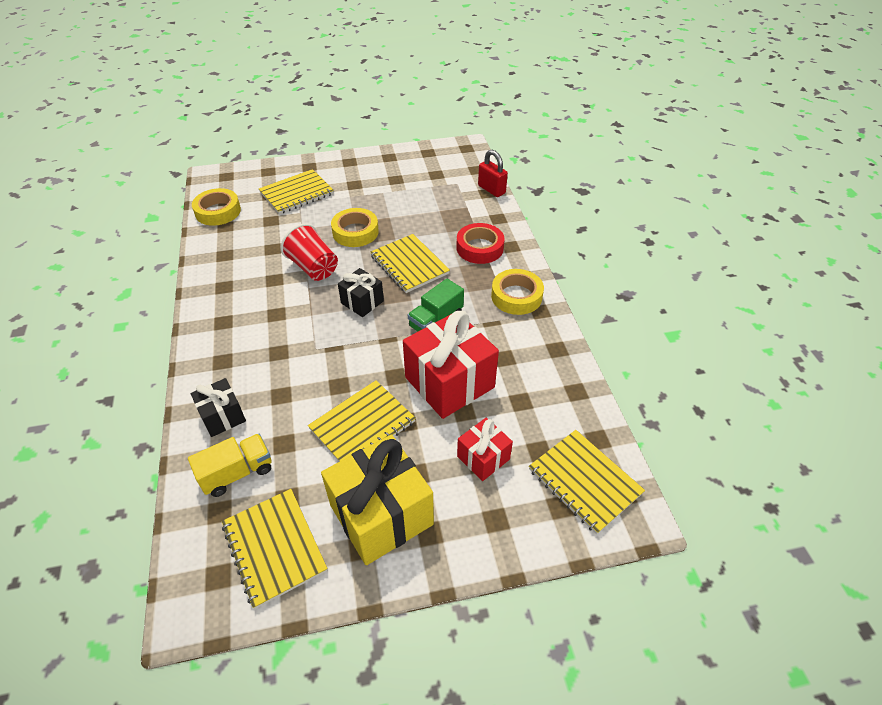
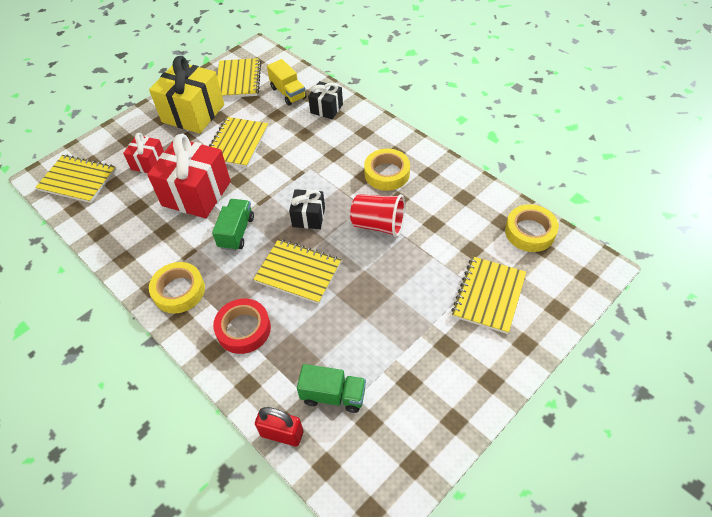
camera: 150 degrees right, 5 degrees up
(237, 473) = (288, 93): yellow truck -> yellow truck turned 60 degrees counterclockwise
(274, 547) = (238, 80): yellow notebook -> yellow notebook turned 60 degrees clockwise
(355, 232) = (380, 280): yellow tape -> yellow tape (387, 173)
(446, 192) = (333, 395): none -> green truck

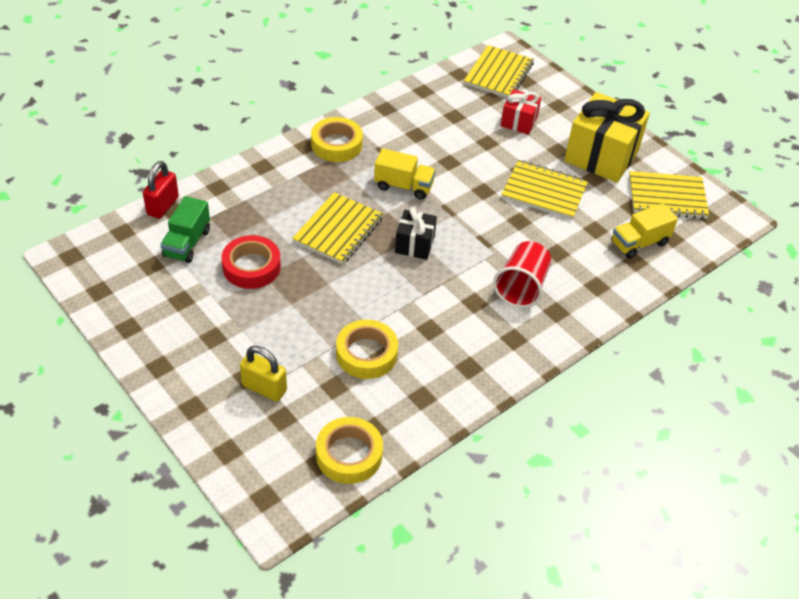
camera: 90 degrees right, 5 degrees down
(196, 193) = (466, 157): red gift -> none
(236, 232) = (403, 186): green truck -> yellow truck
(243, 329) = (279, 186): red tape -> red tape (251, 267)
(326, 108) = (605, 278): black gift -> none
(378, 225) = (391, 304): red cup -> red cup (521, 287)
(387, 173) = (475, 324): yellow tape -> yellow tape (366, 354)
(488, 295) = (264, 388): yellow notebook -> yellow padlock

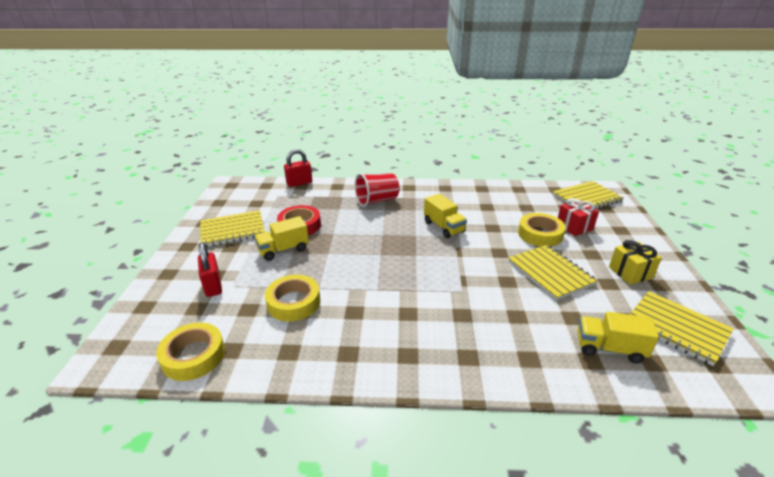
camera: 45 degrees right, 15 degrees down
(187, 243) = (286, 202): green truck -> none
(264, 388) = (213, 286): yellow padlock -> red padlock
(277, 306) = (283, 250): none -> yellow truck
(336, 144) = (428, 193): yellow tape -> yellow tape (540, 234)
(338, 230) = (372, 231): yellow notebook -> yellow notebook (232, 230)
(414, 244) = (410, 259): black gift -> none
(521, 287) = (458, 323): red cup -> red cup (377, 201)
(601, 156) = (630, 272): yellow gift -> yellow gift, size x0.53

